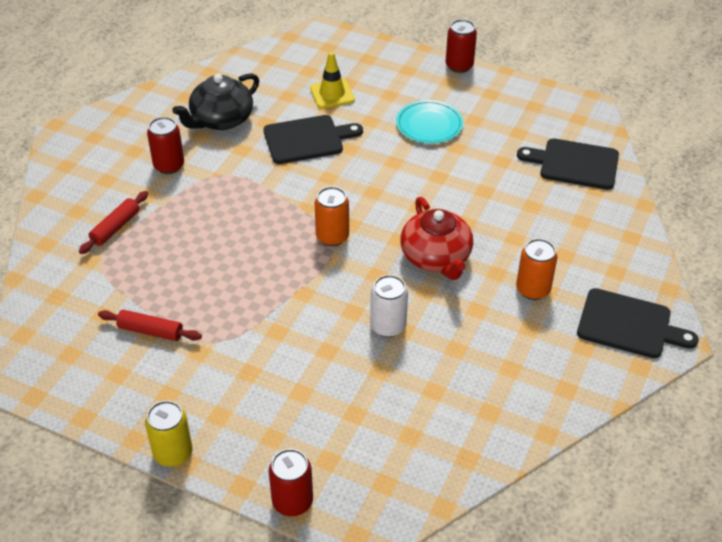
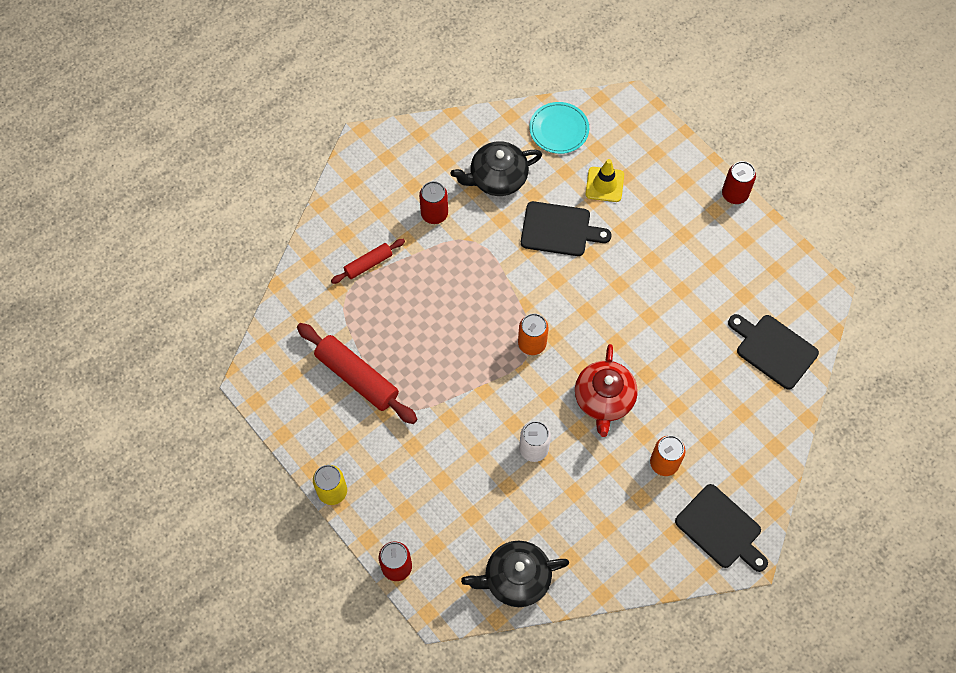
camera: 25 degrees right, 20 degrees up
(150, 331) = (357, 377): red rolling pin -> red rolling pin, size x1.79
(429, 124) = (671, 254): turquoise plate -> turquoise plate (559, 129)
(441, 457) = (515, 578): none -> black teapot

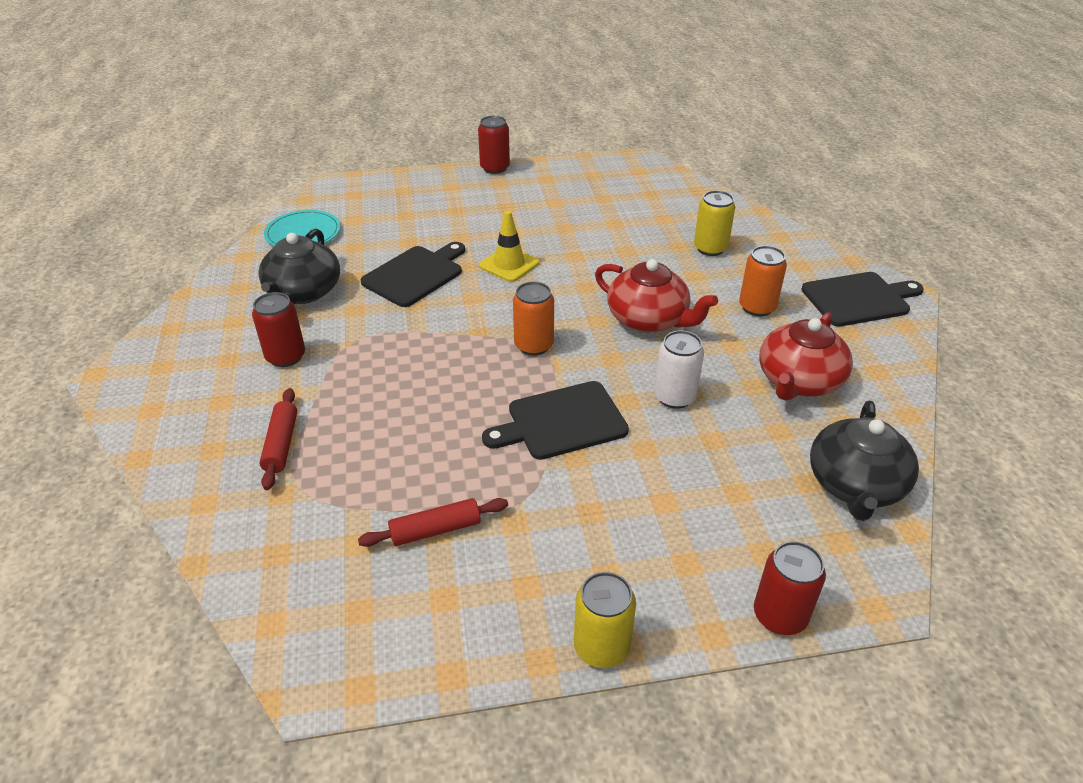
camera: 60 degrees left, 25 degrees down
(357, 377) = (435, 530): red rolling pin -> red rolling pin, size x0.56
(595, 517) = (798, 381): none -> red teapot
(604, 184) = (399, 229): yellow traffic cone -> yellow traffic cone (509, 264)
(722, 403) = (710, 248): none -> yellow can
(773, 349) = (674, 202): black cutting board -> black cutting board (561, 422)

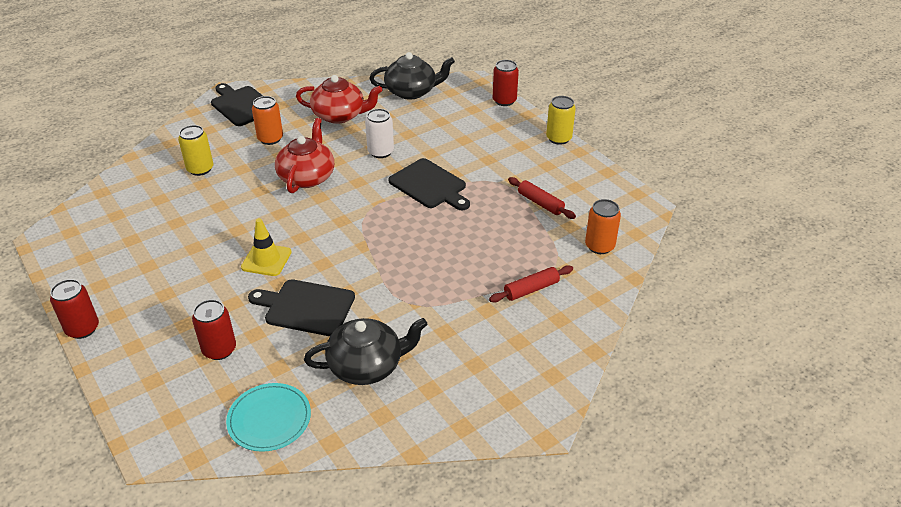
camera: 115 degrees left, 0 degrees up
(285, 357) = (451, 332): red can -> red can (219, 349)
(533, 345) = (364, 216): orange can -> orange can (599, 246)

